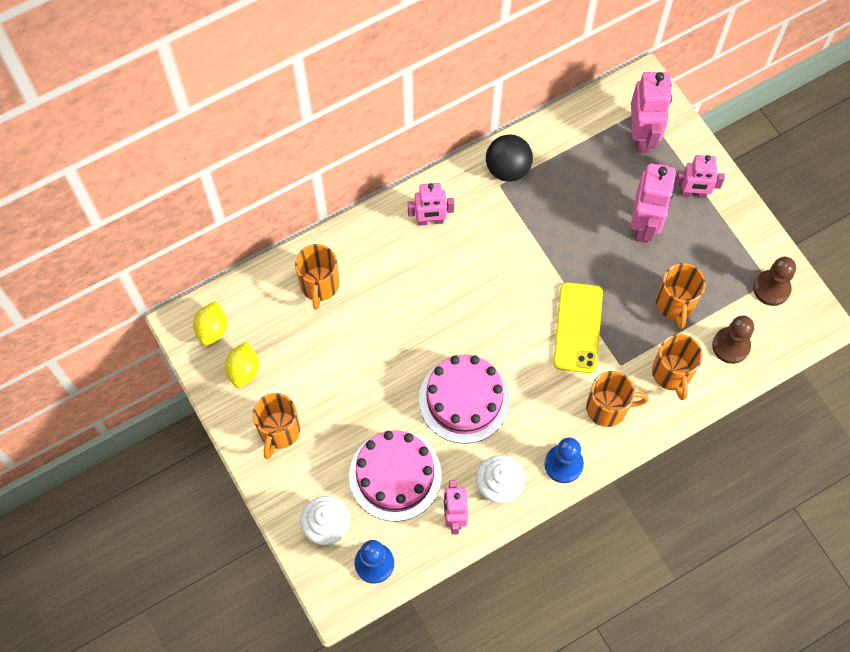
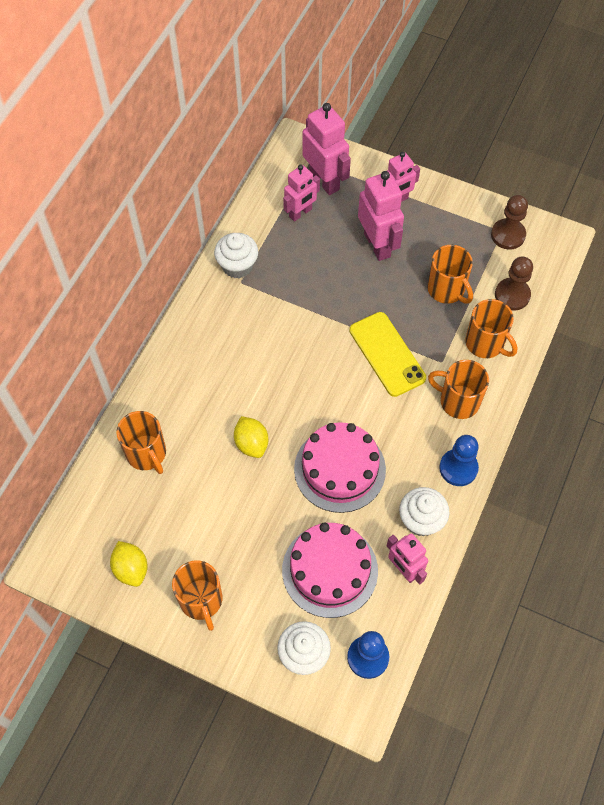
camera: 35 degrees left, 5 degrees down
(212, 329) = (76, 552): yellow lemon -> yellow lemon (251, 443)
(430, 220) = (204, 343): pink robot -> pink robot (300, 213)
(507, 169) = (237, 266): black ball -> white cupcake
(608, 408) = (458, 401): orange mug -> orange mug turned 120 degrees counterclockwise

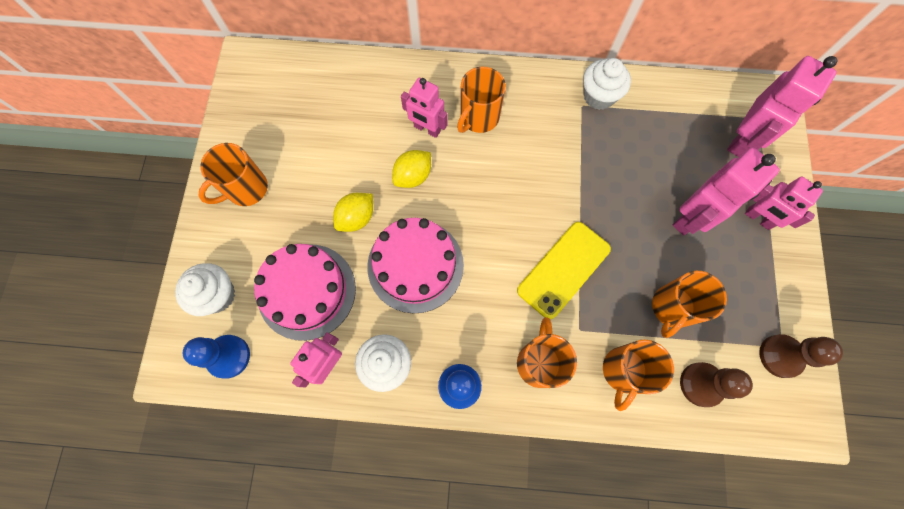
camera: 70 degrees right, 10 degrees up
(131, 569) = (260, 123): yellow lemon -> yellow lemon (357, 218)
(147, 454) = (371, 94): orange mug -> orange mug (478, 117)
(300, 213) = (690, 131): pink robot -> pink robot (427, 129)

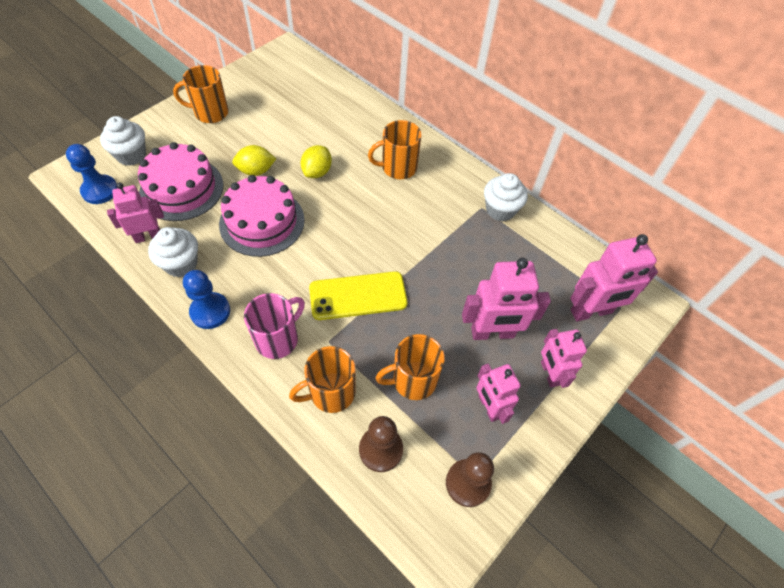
camera: 35 degrees right, 15 degrees down
(413, 176) = (317, 172): yellow lemon -> yellow lemon turned 60 degrees counterclockwise
(427, 129) = (355, 152): pink robot -> pink robot (488, 407)
(539, 362) = (278, 339): orange mug -> pink mug

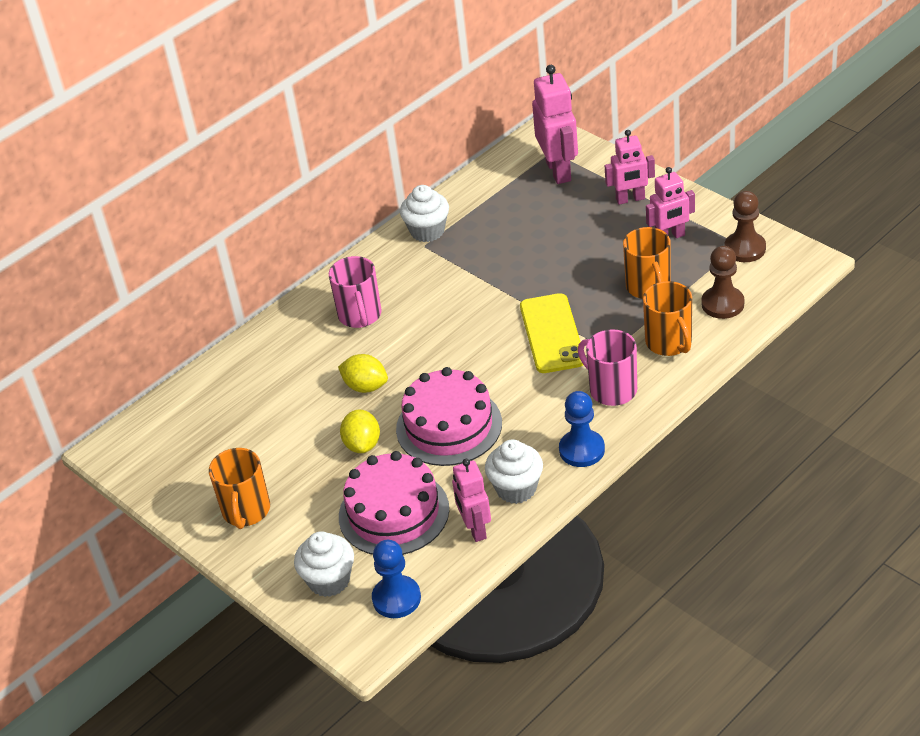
camera: 80 degrees left, 15 degrees down
(398, 168) = (360, 315): orange mug -> pink mug
(492, 333) = (589, 235): pink robot -> none

